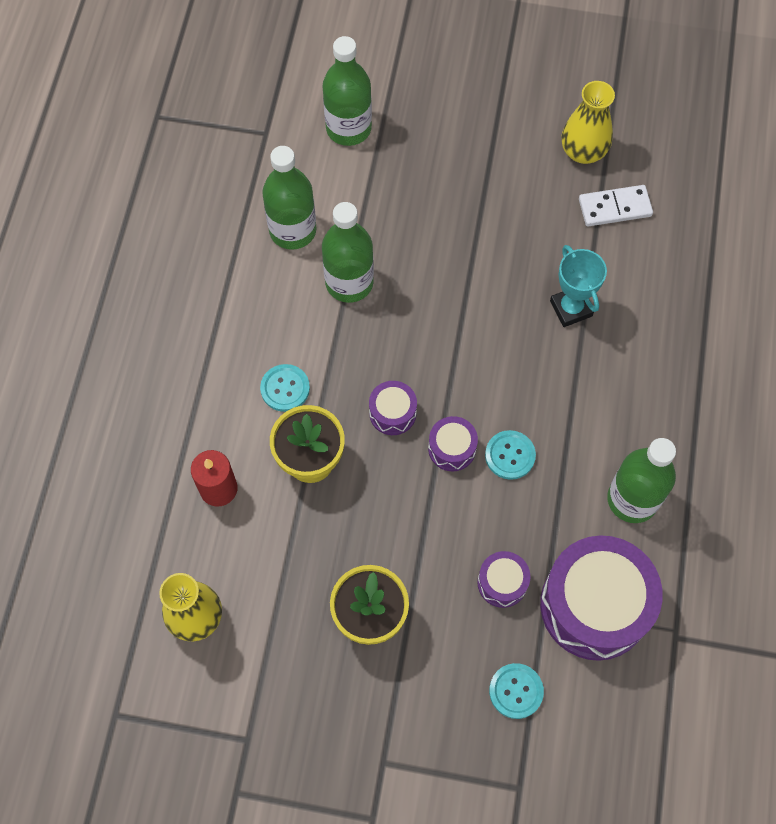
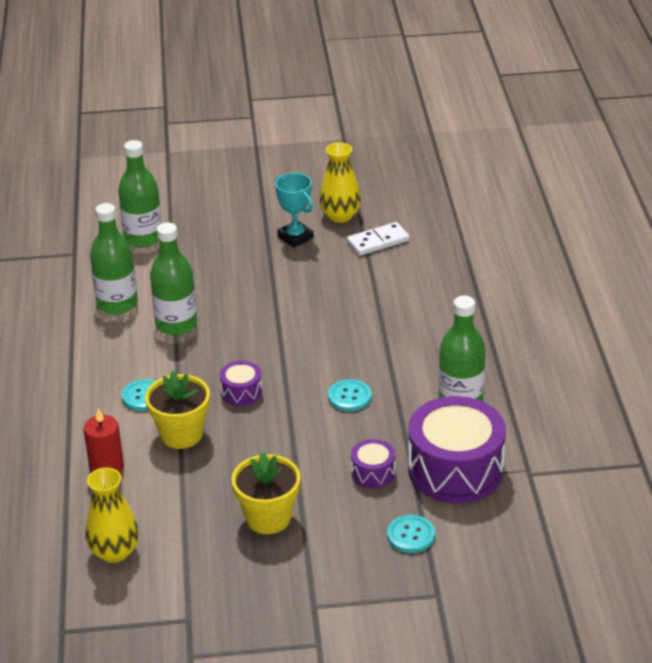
camera: 15 degrees left, 30 degrees down
(452, 448) = (299, 403): purple drum -> none
(571, 308) = (366, 303): turquoise trophy -> turquoise trophy (295, 237)

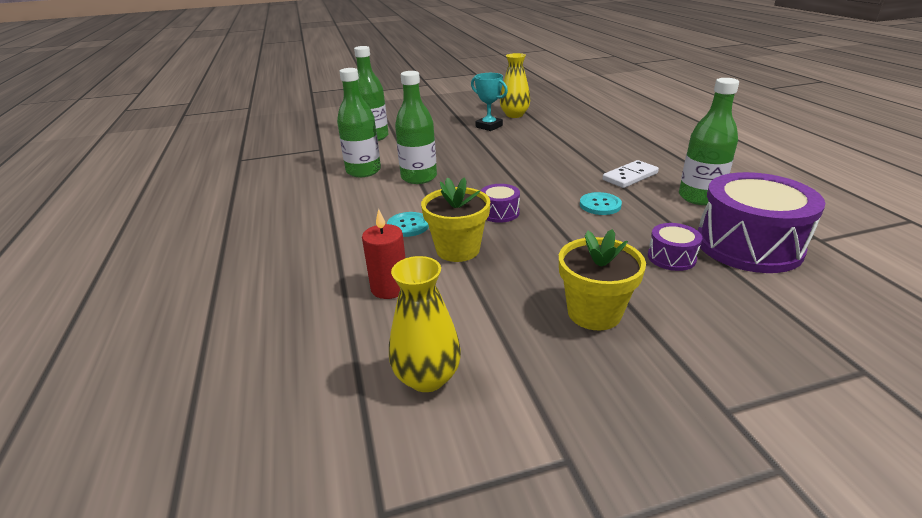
camera: 10 degrees left, 5 degrees down
(378, 241) = (551, 123): white domino -> white domino (630, 177)
(411, 535) = (765, 309): turquoise button -> none

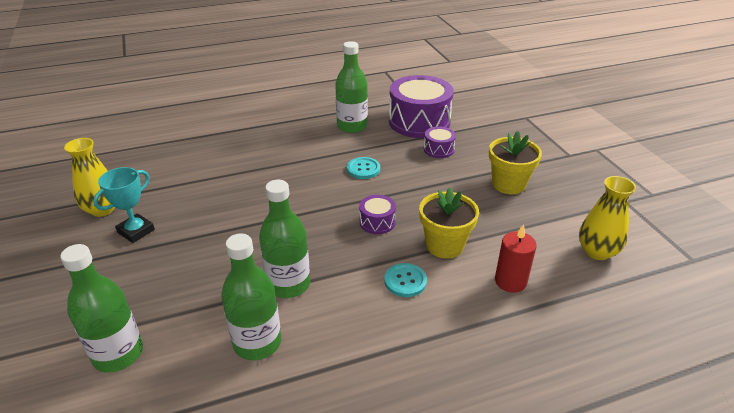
camera: 95 degrees left, 5 degrees up
(630, 177) = (311, 150): white domino -> none

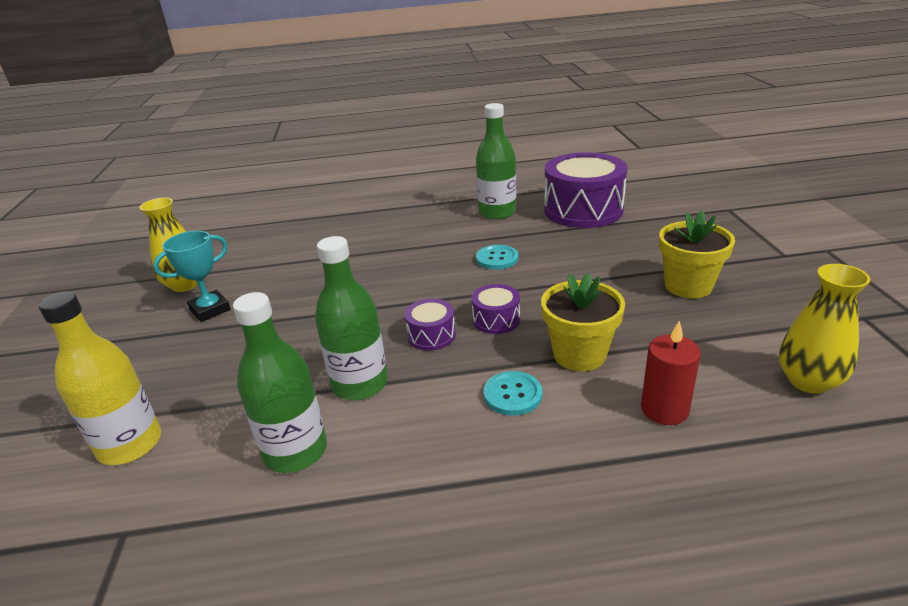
camera: 15 degrees right, 5 degrees down
(118, 354) = (130, 445): green bottle -> yellow bottle
(438, 149) = (600, 241): purple drum -> purple drum (431, 335)

